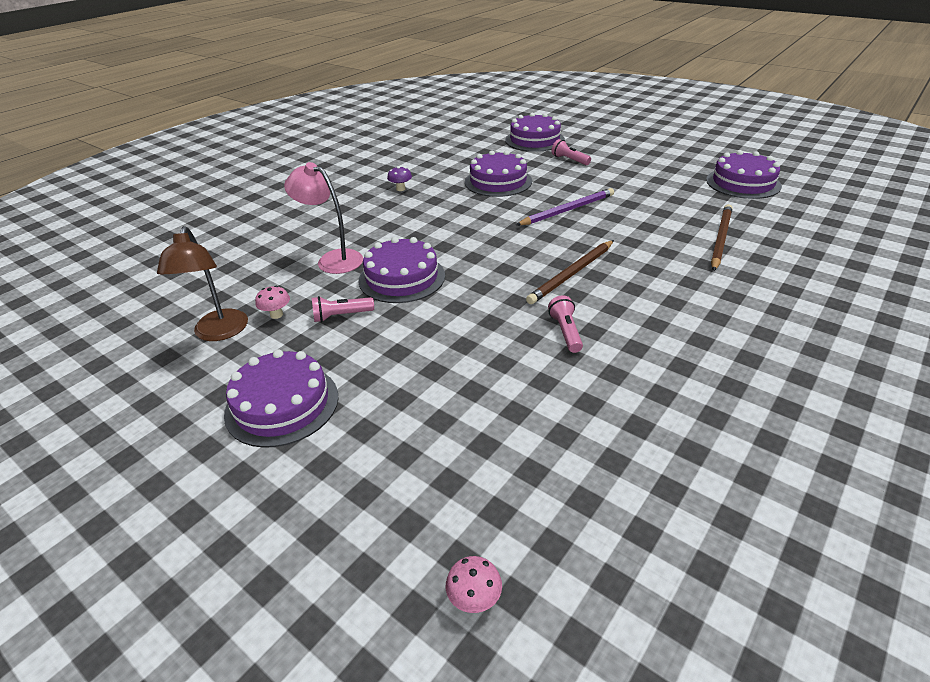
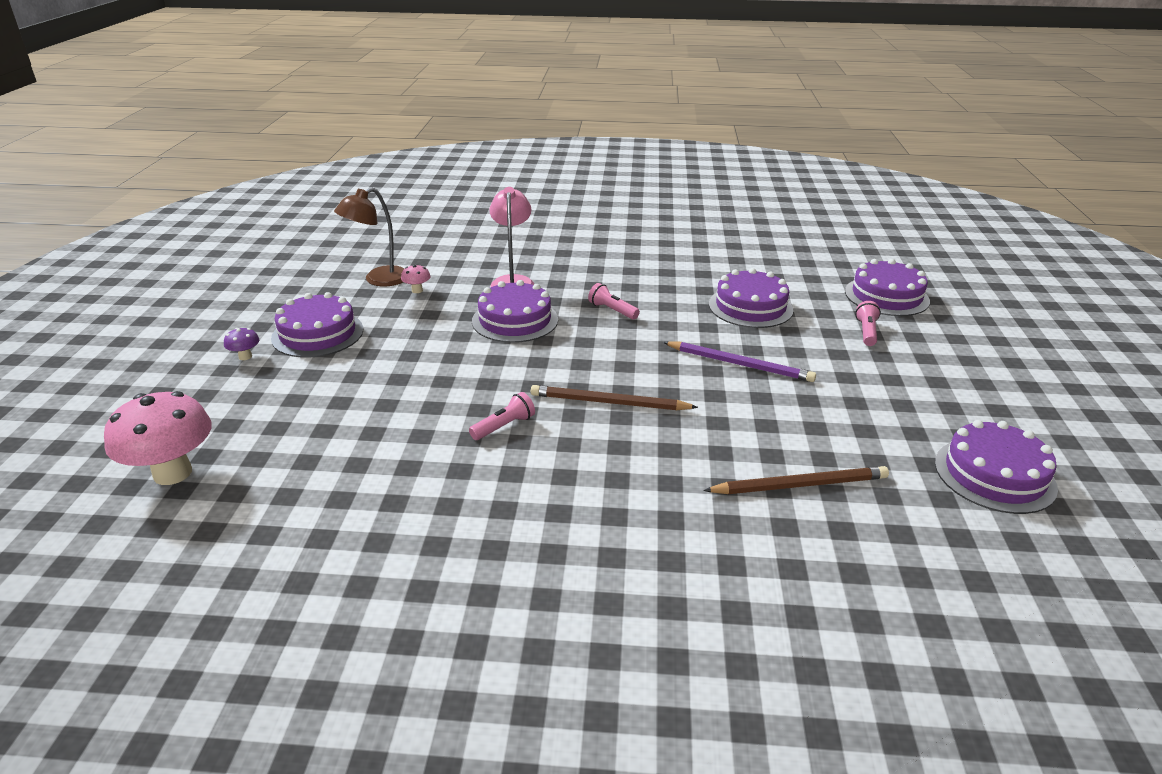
camera: 55 degrees right, 5 degrees down
(341, 316) = (437, 315): pink flashlight -> pink flashlight (612, 310)
(400, 189) = (667, 265): purple mushroom -> purple mushroom (245, 357)
(474, 599) = (172, 473): pink mushroom -> pink mushroom, size x2.32

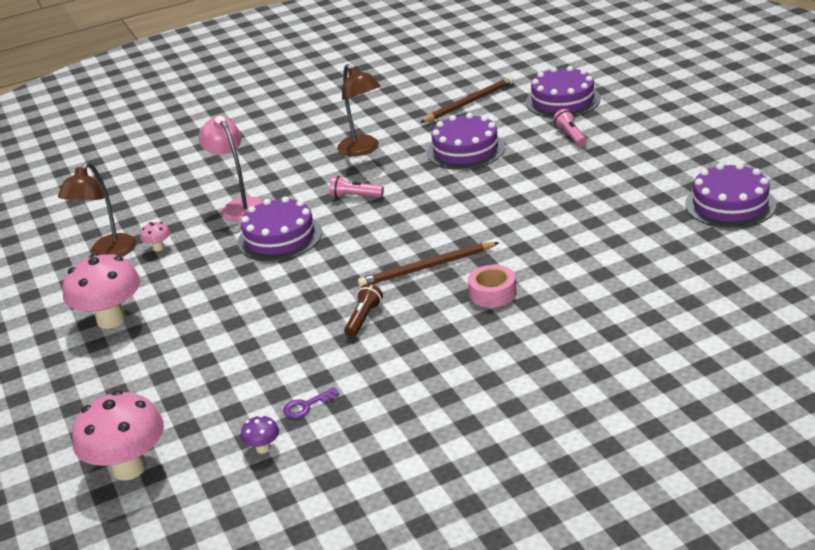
camera: 25 degrees left, 0 degrees up
(245, 357) = (67, 365): purple mushroom -> purple mushroom (263, 448)
(317, 334) = (111, 320): purple cake -> pink mushroom
(366, 489) = (306, 406): none -> purple key
(504, 426) = (363, 318): pink flashlight -> brown flashlight
(646, 457) = (492, 293): none -> pink tape
(659, 273) = (363, 150): none -> brown lamp
(739, 364) = (498, 199): purple pencil -> none
(799, 485) = (613, 265): brown pencil -> brown pencil (469, 103)

